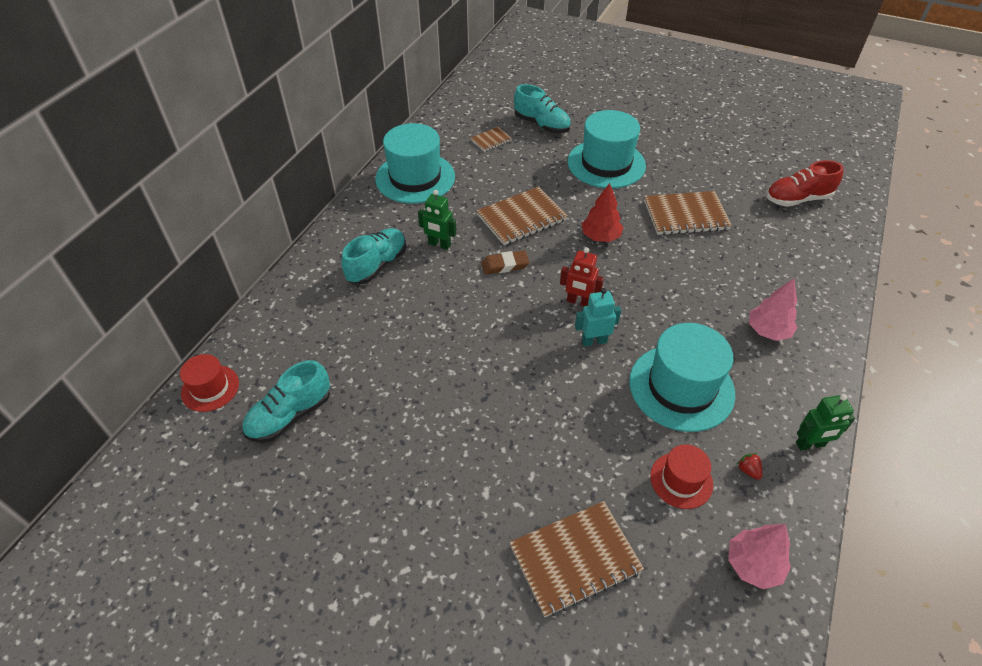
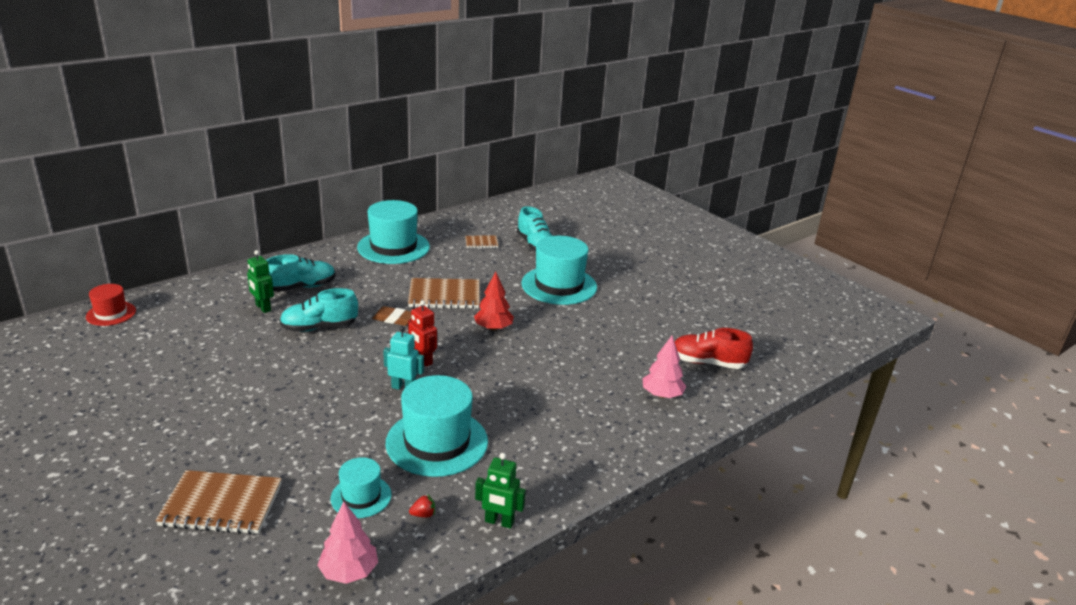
camera: 25 degrees right, 20 degrees down
(290, 415) = (140, 346): turquoise shoe -> turquoise shoe (319, 327)
(439, 245) = (361, 291): green robot -> green robot (263, 308)
(681, 480) = (361, 496): red hat -> turquoise hat
(685, 215) = (586, 339): brown notebook -> none
(748, 470) = (423, 514): red strawberry -> red strawberry turned 75 degrees clockwise
(768, 331) = (560, 437): pink tree -> pink tree (662, 395)

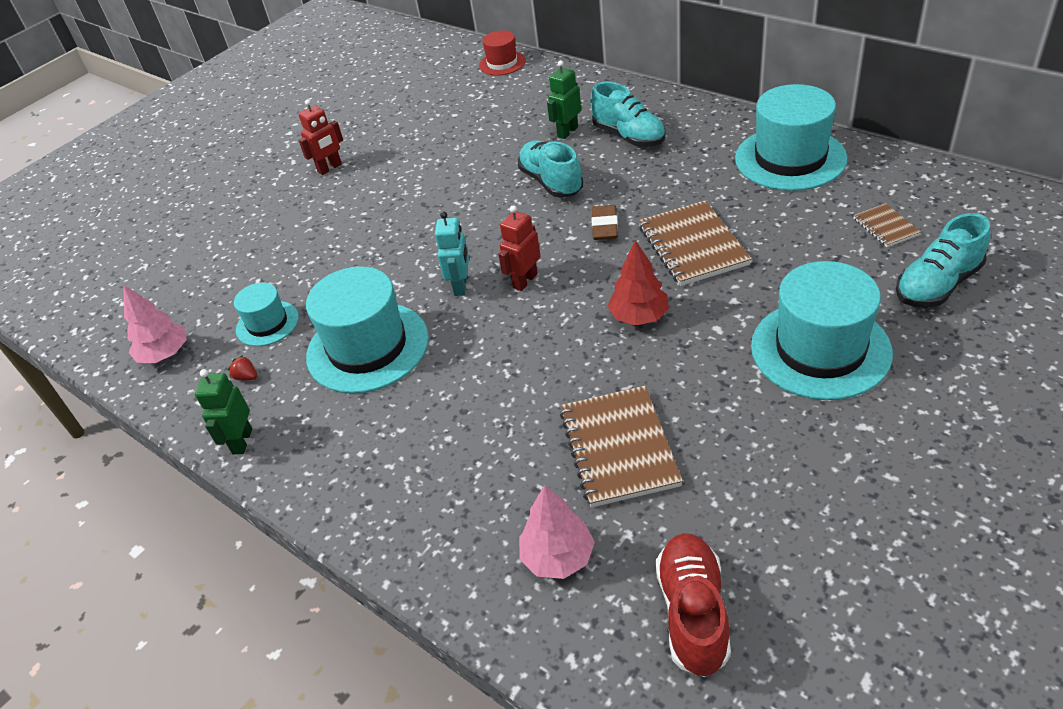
camera: 85 degrees right, 15 degrees up
(152, 434) = (330, 168): none -> red robot
(221, 505) = (243, 245): brown notebook -> brown notebook (619, 448)
(423, 514) = (246, 377): red strawberry -> red strawberry turned 150 degrees clockwise

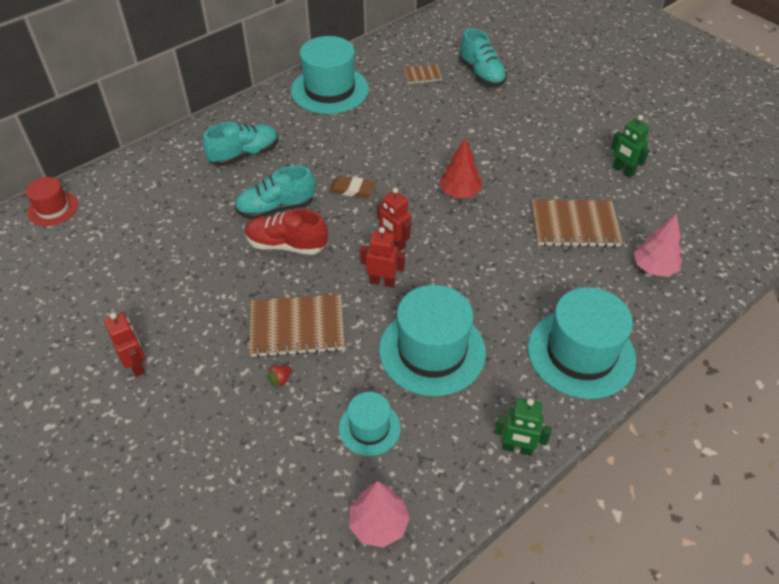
camera: 85 degrees left, 5 degrees up
(246, 377) = (438, 445): red strawberry -> red strawberry (280, 380)
(461, 286) = (382, 282): turquoise robot -> red robot
(567, 132) = (210, 186): green robot -> green robot (623, 171)
(692, 246) = (398, 153): brown notebook -> brown notebook (297, 328)
(693, 613) = (694, 220): red shoe -> red shoe (286, 245)
(820, 349) = (517, 128): turquoise hat -> turquoise hat (581, 353)

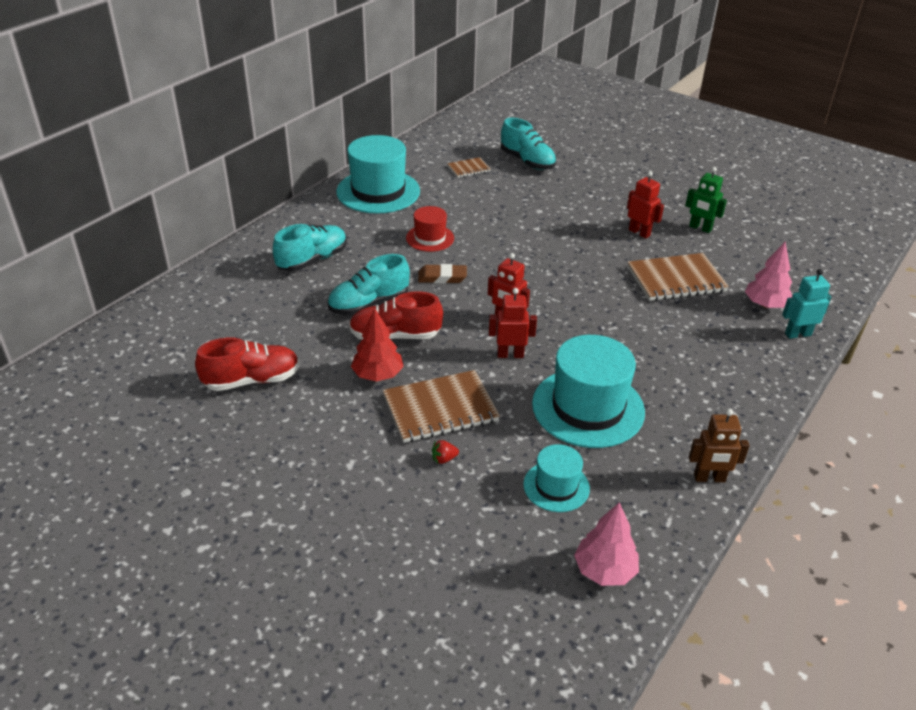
camera: 15 degrees left, 10 degrees down
(53, 209) = (115, 338): red hat -> red hat (430, 238)
(137, 365) = (279, 472): red robot -> red robot (639, 233)
(147, 270) = (252, 380): none -> red shoe
(280, 380) = (444, 459): red strawberry -> red strawberry turned 45 degrees clockwise
(459, 193) = (552, 266): red tree -> red tree (377, 375)
(517, 448) = (709, 478): green robot -> brown robot
(581, 353) = (731, 386): turquoise hat -> none
(673, 306) = (797, 334): none -> turquoise robot

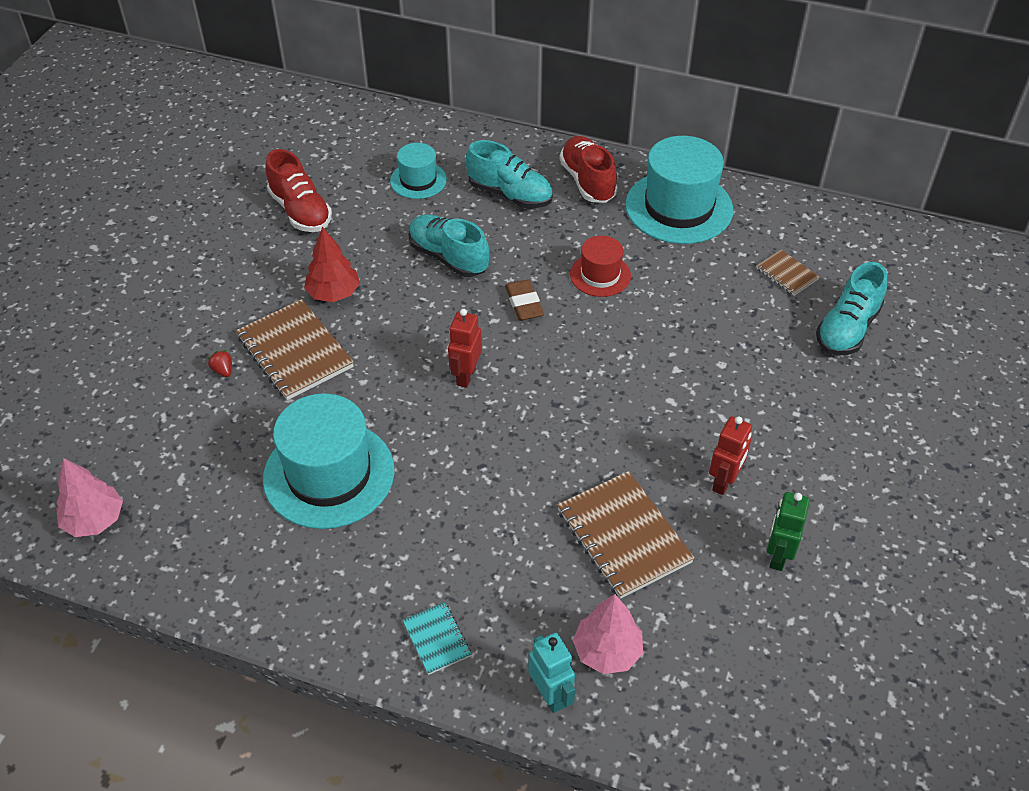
camera: 75 degrees right, 10 degrees up
(395, 336) = (401, 291): red shoe -> red shoe (587, 181)
(510, 354) = (400, 390): red robot -> none
(556, 486) = (201, 465): turquoise hat -> turquoise hat (418, 180)
(709, 478) = (237, 602): brown robot -> none
(752, 376) = (437, 639): none -> turquoise notebook

